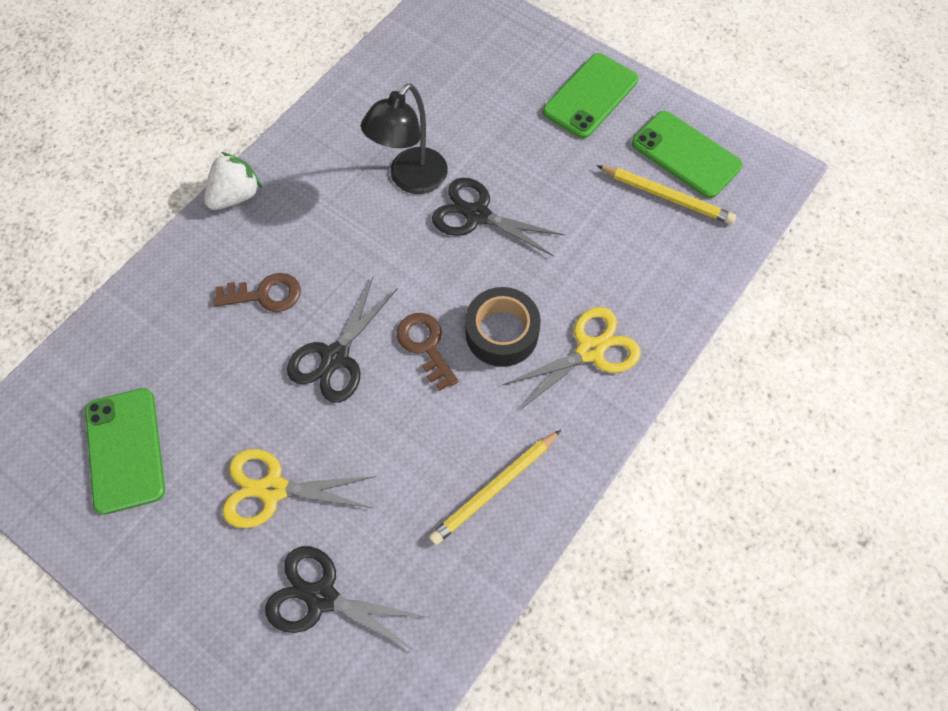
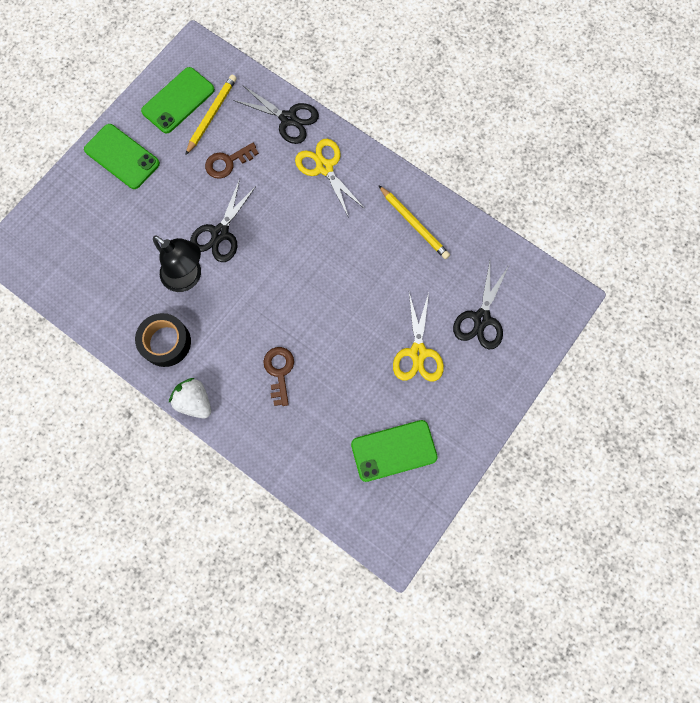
camera: 90 degrees left, 10 degrees up
(335, 357) = (328, 321): black scissors -> black scissors (288, 119)
(425, 345) = (320, 265): brown key -> brown key (227, 162)
(501, 333) = (311, 219): black tape -> black tape (166, 342)

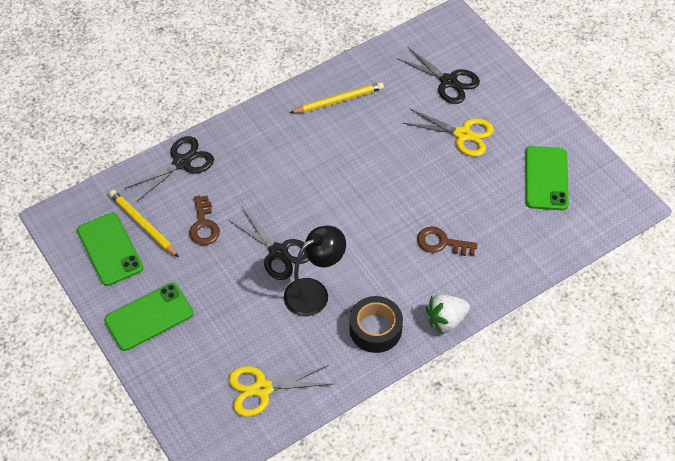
camera: 70 degrees left, 20 degrees down
(324, 168) = (249, 149): yellow scissors -> yellow scissors (262, 389)

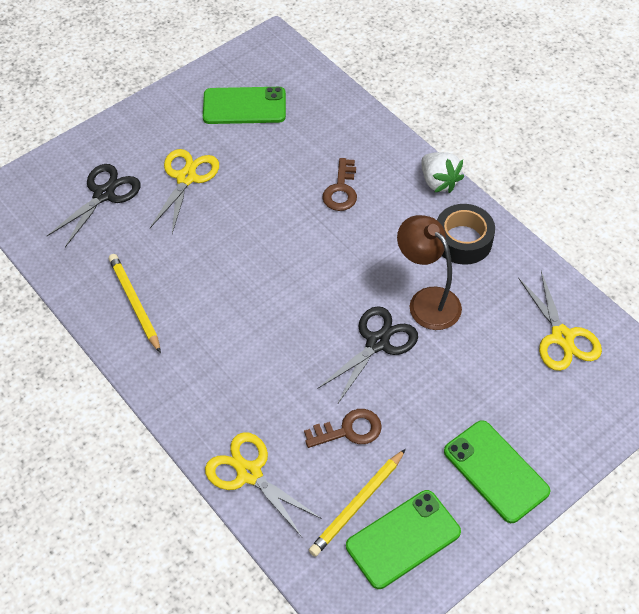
camera: 95 degrees left, 0 degrees up
(182, 162) = (249, 473): black scissors -> yellow scissors
(314, 292) = (427, 301): black lamp -> brown lamp

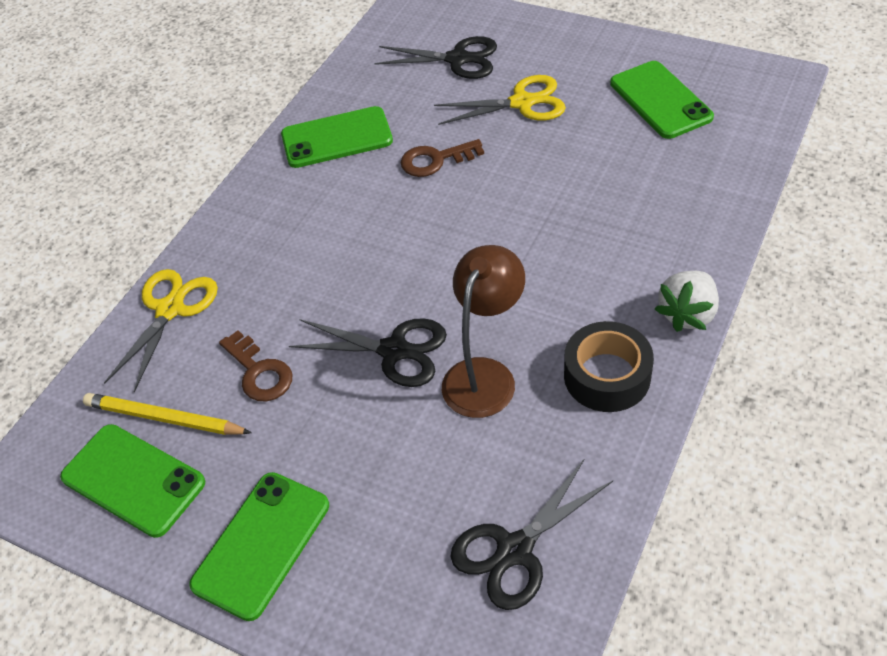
camera: 70 degrees right, 5 degrees down
(134, 303) = (336, 138): yellow pencil -> green phone
(341, 190) = (600, 228): brown key -> brown key (435, 160)
(562, 337) = (515, 550): yellow scissors -> black scissors

